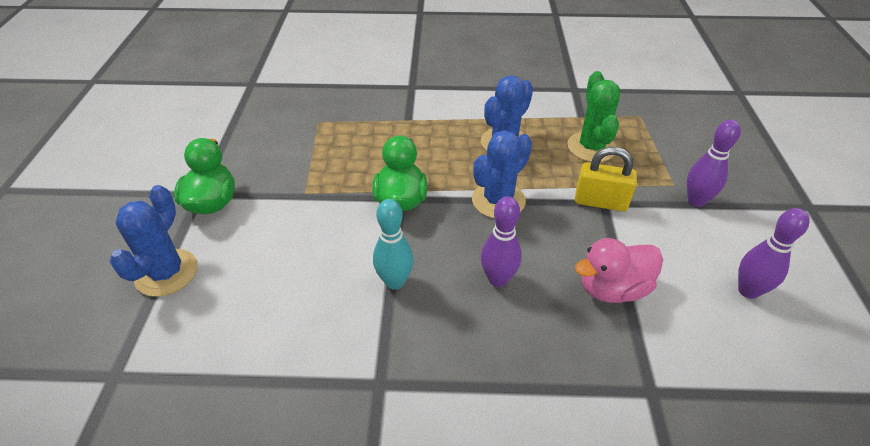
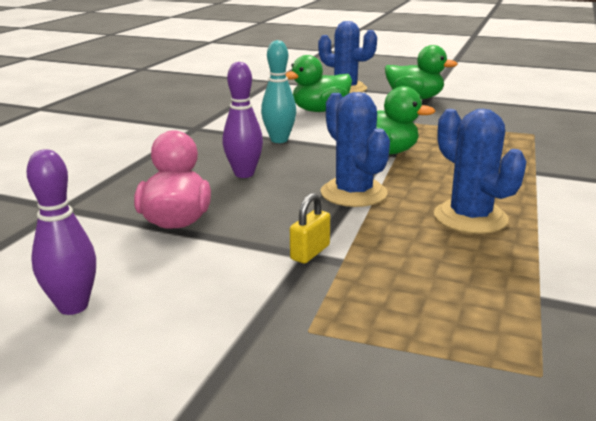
camera: 110 degrees right, 20 degrees down
(276, 274) = (320, 110): none -> green duck
(591, 147) = (440, 281): green cactus -> none
(600, 202) = (310, 252): yellow padlock -> yellow padlock, size x0.62
(696, 201) = (255, 336): purple bowling pin -> none

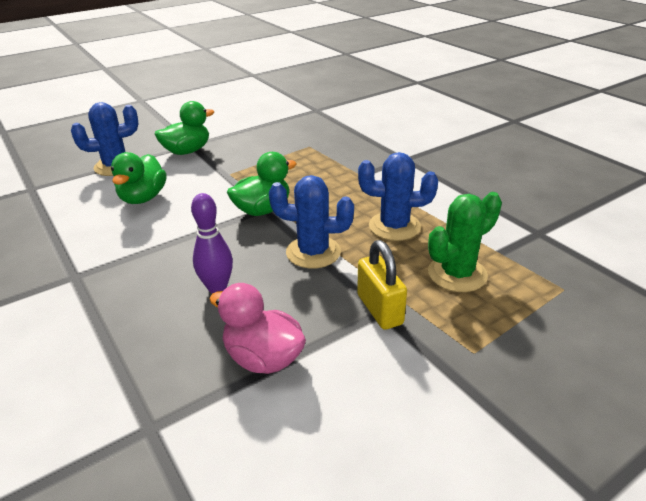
camera: 55 degrees left, 10 degrees up
(73, 306) = (355, 470): purple bowling pin -> none
(279, 140) = (174, 243): turquoise bowling pin -> none
(310, 252) = (379, 309): yellow padlock -> yellow padlock, size x1.60
(441, 280) = (457, 274): none -> green cactus

